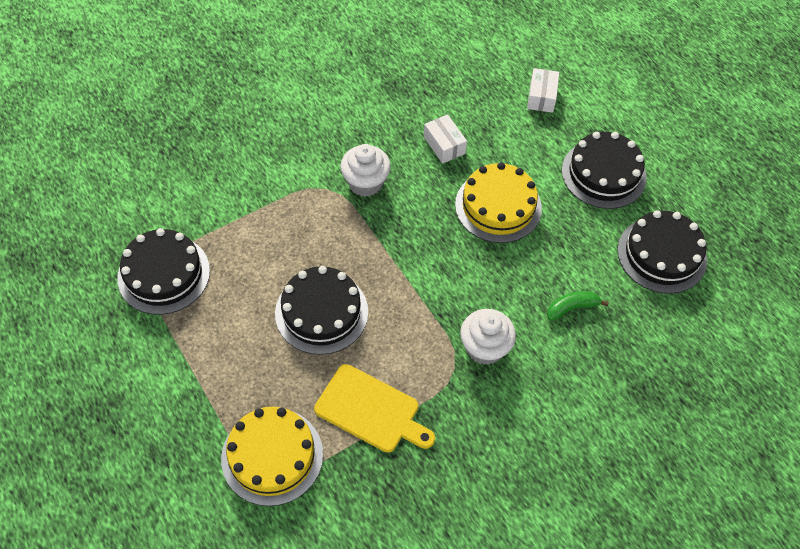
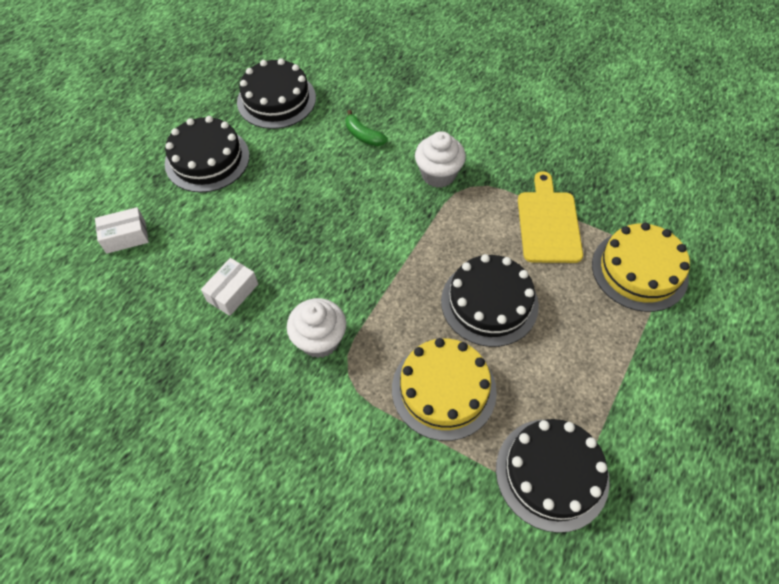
camera: 115 degrees left, 0 degrees up
(498, 206) = (287, 219): yellow cake -> yellow cake (443, 389)

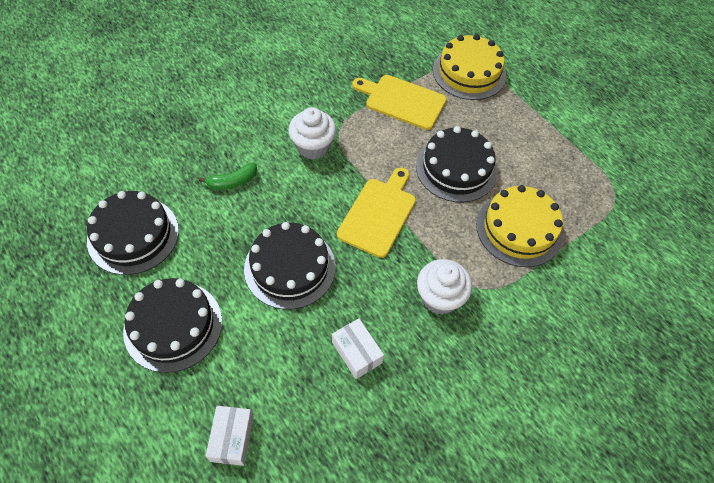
camera: 70 degrees left, 0 degrees up
(390, 255) = (379, 214): none -> yellow cutting board
(552, 473) = (605, 194): black cake -> black cake (290, 267)

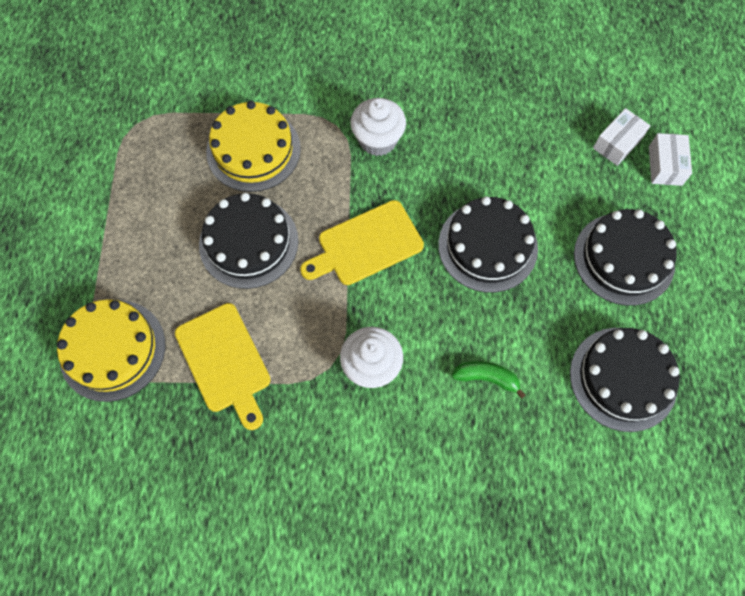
camera: 140 degrees left, 10 degrees up
(357, 352) = (480, 142): white box -> white box (665, 165)

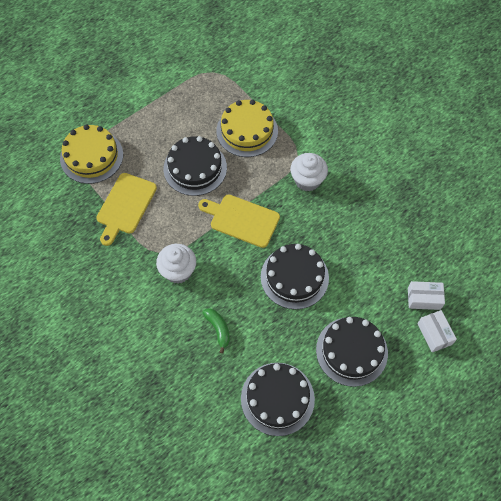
camera: 50 degrees right, 5 degrees down
(665, 165) = (434, 334): white box -> white box turned 75 degrees counterclockwise

